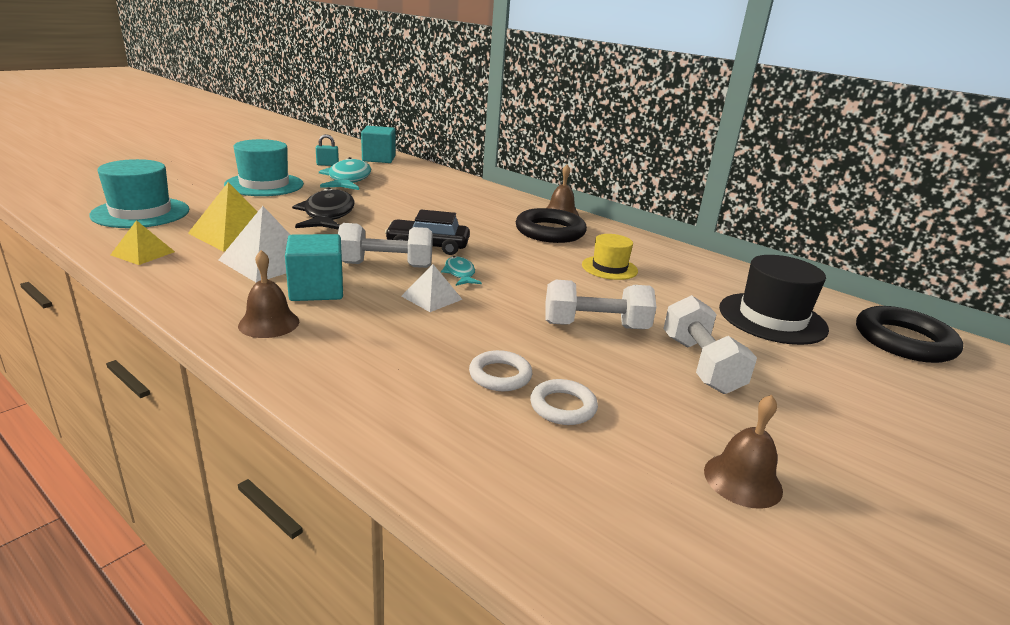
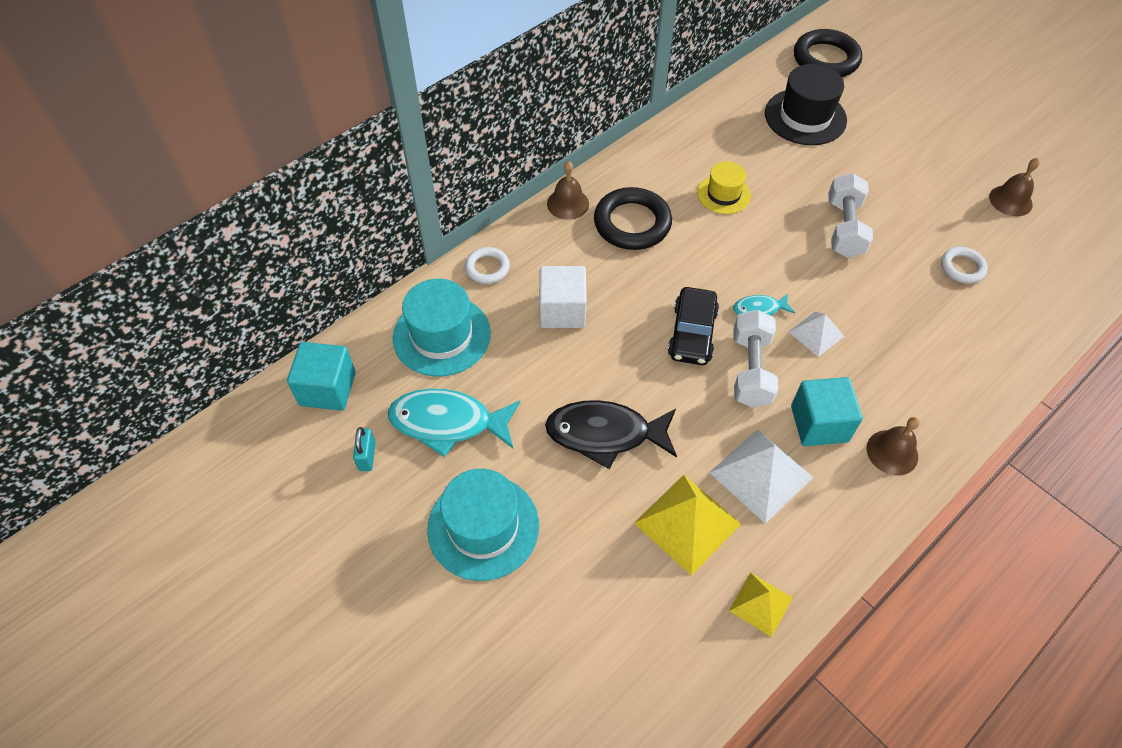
camera: 80 degrees left, 30 degrees up
(141, 213) = (626, 654): turquoise hat -> turquoise hat (442, 335)
(447, 208) = (562, 310): none -> white cube
(500, 375) = (933, 297): white ring -> white ring (487, 268)
(700, 364) = (888, 181): white dumbbell -> none

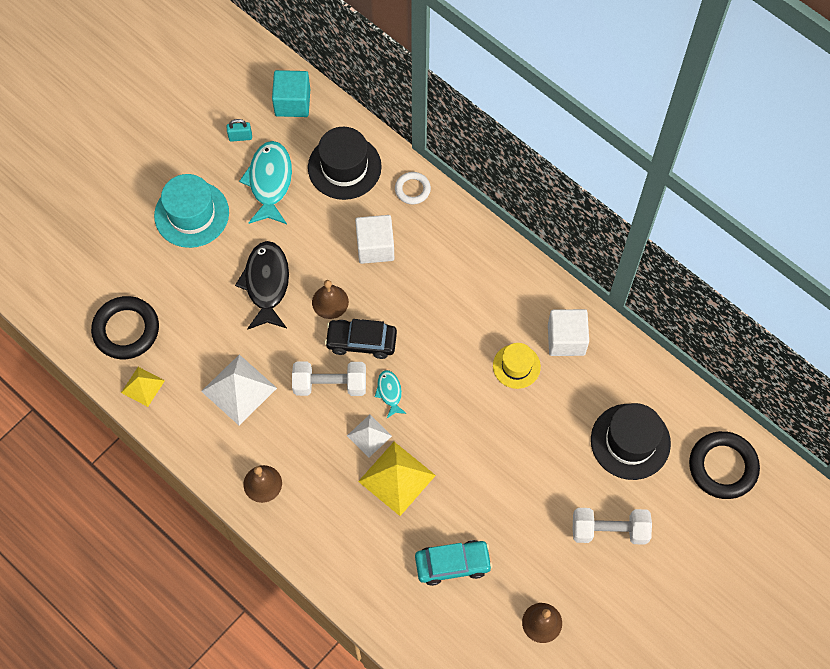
camera: 85 degrees right, 10 degrees up
(442, 335) = (344, 167): turquoise hat -> black hat
(568, 203) = (489, 242): brown bell -> brown bell (330, 302)
(632, 223) = (473, 293): black ring -> black ring (126, 330)
(687, 523) = (199, 340): yellow pyramid -> yellow pyramid (396, 478)
(692, 152) = (566, 339): none -> white cube
(819, 424) = (284, 432): turquoise cube -> none
(844, 228) = (488, 467): white dumbbell -> white dumbbell (609, 530)
(962, 267) = (452, 564): white ring -> turquoise car

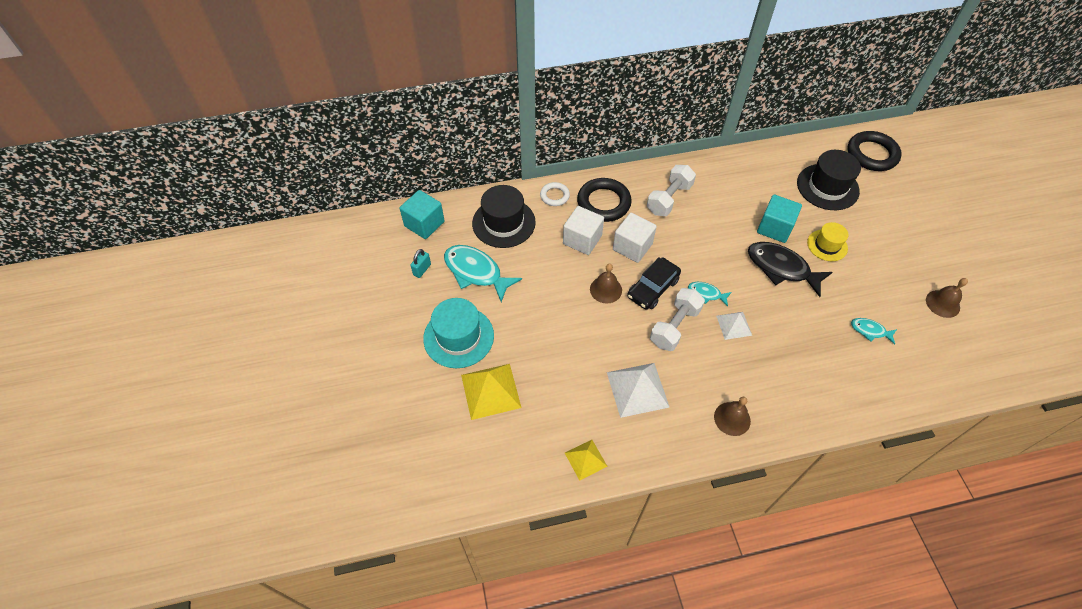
camera: 55 degrees left, 10 degrees down
(126, 330) = (524, 442): black ring -> black ring (603, 203)
(266, 284) = (560, 321): black fish -> black fish (781, 268)
(396, 478) = (779, 327): yellow pyramid -> yellow pyramid (490, 391)
(452, 564) = (870, 331): turquoise car -> turquoise fish
(516, 366) = (733, 213): yellow hat -> yellow hat (827, 245)
(526, 415) = (774, 228): none -> turquoise cube
(566, 339) = (731, 179): white cube -> white cube (632, 247)
(609, 530) = (888, 231): white dumbbell -> white dumbbell (669, 199)

